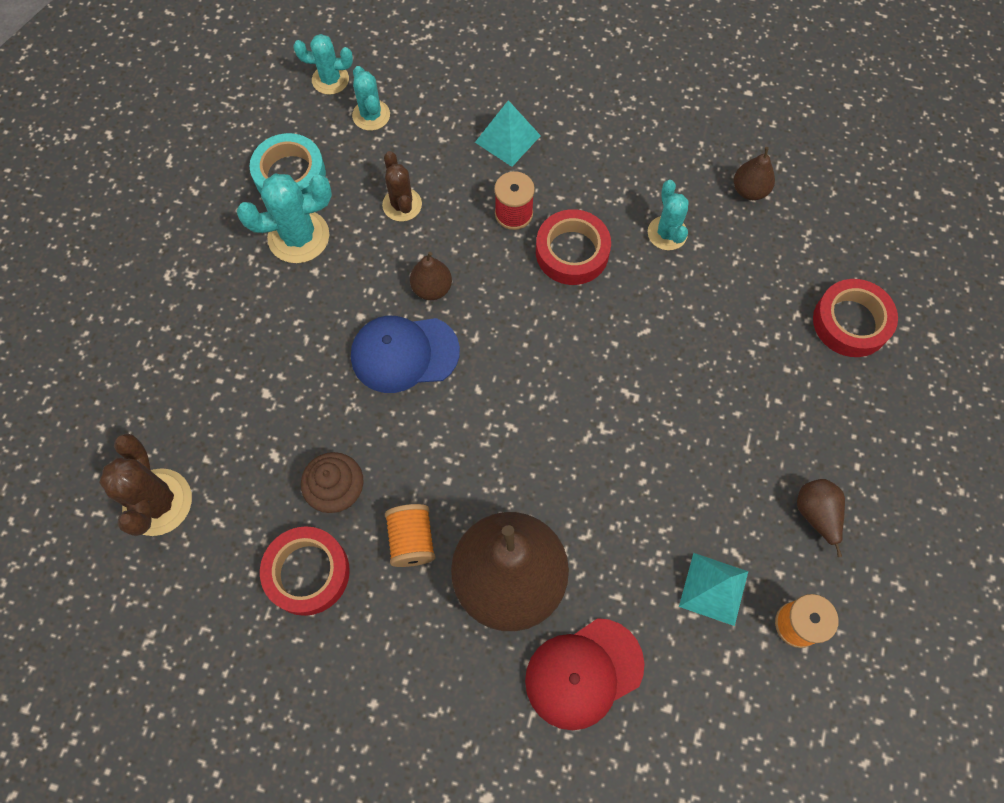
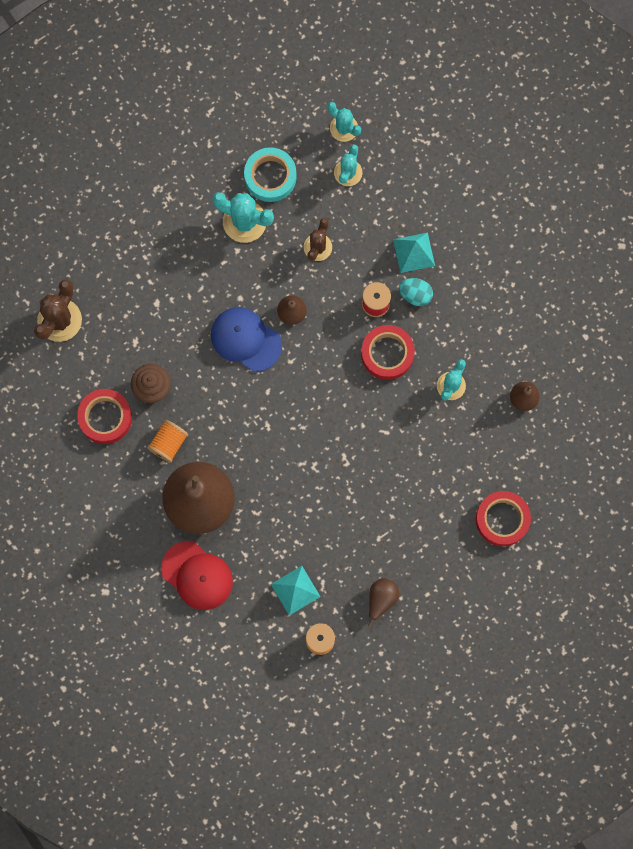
camera: 40 degrees right, 10 degrees up
(546, 175) = (415, 294): none -> turquoise egg
(584, 673) = (197, 575): red cap -> red cap turned 150 degrees counterclockwise

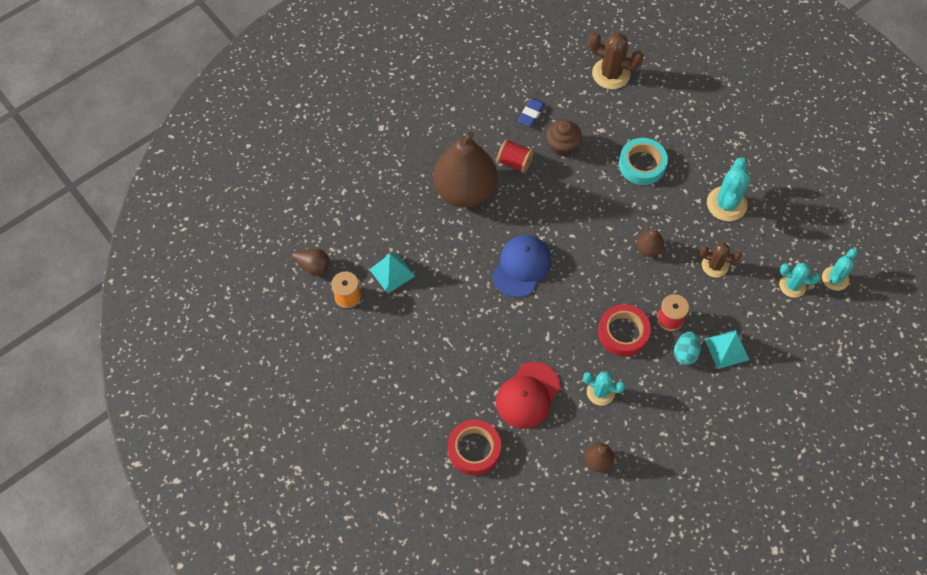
camera: 85 degrees right, 15 degrees down
(105, 417) = (531, 114): red tape -> blue eraser
(168, 443) = (514, 162): orange spool -> red spool
(197, 575) = (400, 194): red cap -> red cap (528, 395)
(246, 339) = (617, 214): blue cap -> blue cap (521, 266)
(270, 176) = (773, 221): turquoise tape -> turquoise tape (642, 164)
(381, 599) = (388, 345): brown pear -> brown pear (313, 266)

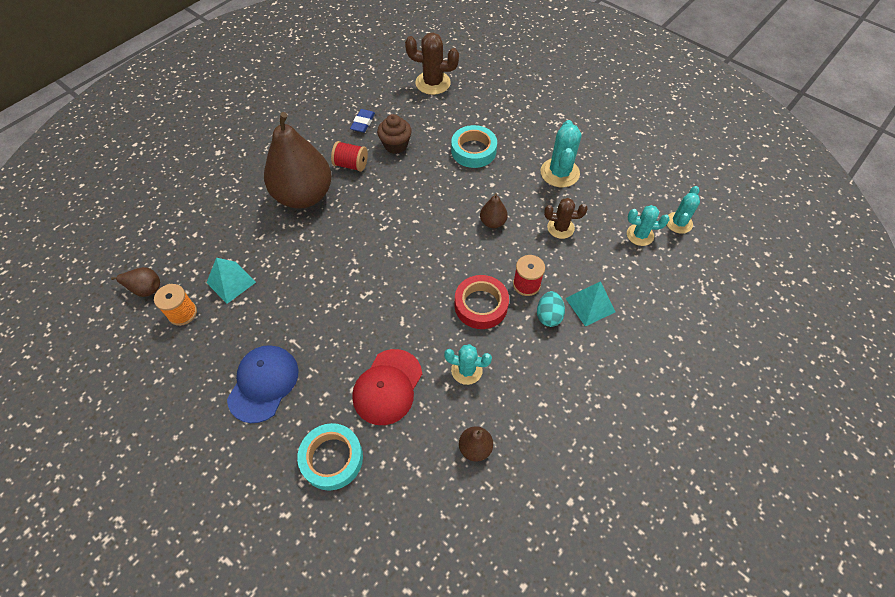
camera: 10 degrees left, 5 degrees down
(474, 449) = (332, 458): red tape -> turquoise tape
(521, 266) = (367, 257): blue cap -> blue cap (263, 383)

